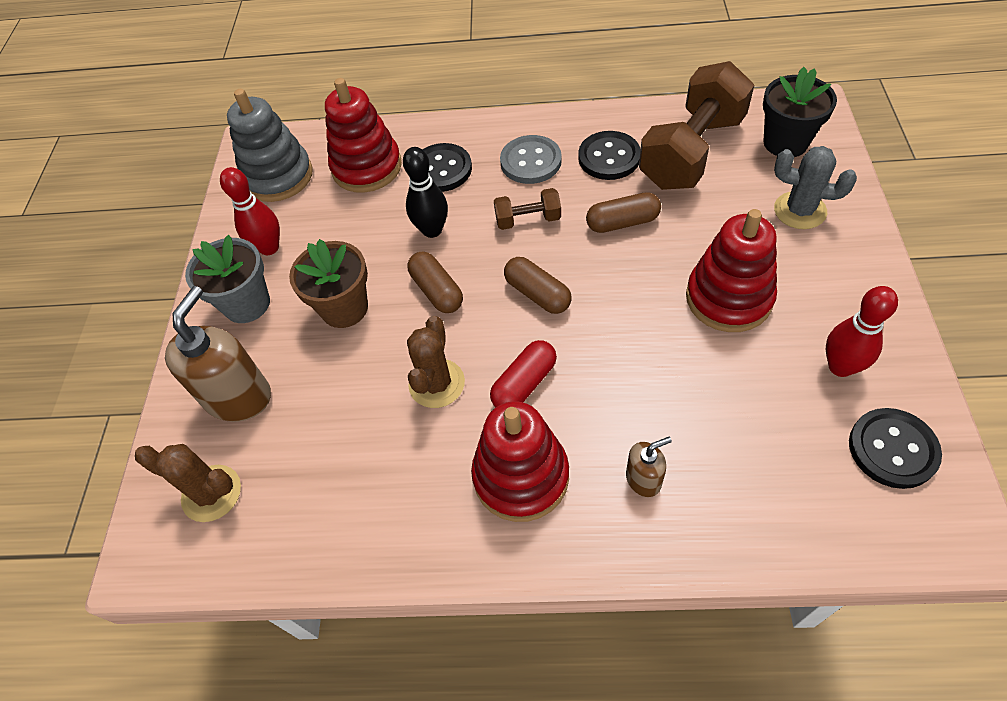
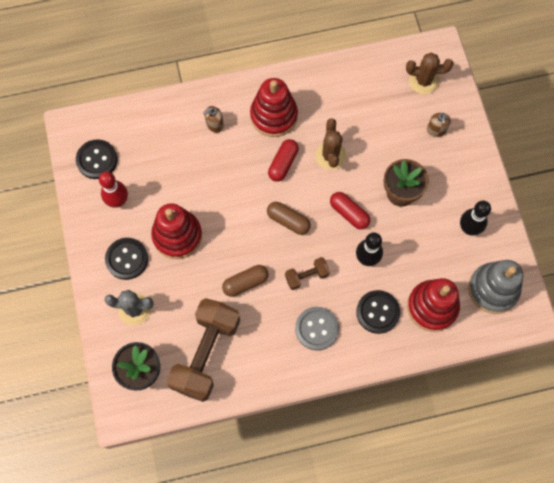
camera: 160 degrees right, 15 degrees up
(238, 397) = (436, 130): brown soap dispenser -> brown soap dispenser, size x0.51
(247, 304) = (461, 186): grey flower pot -> none
(269, 248) = (468, 228): red bowling pin -> black bowling pin
(437, 291) = (349, 213): brown capsule -> red capsule
(609, 157) = (262, 340): black button -> black button (127, 259)

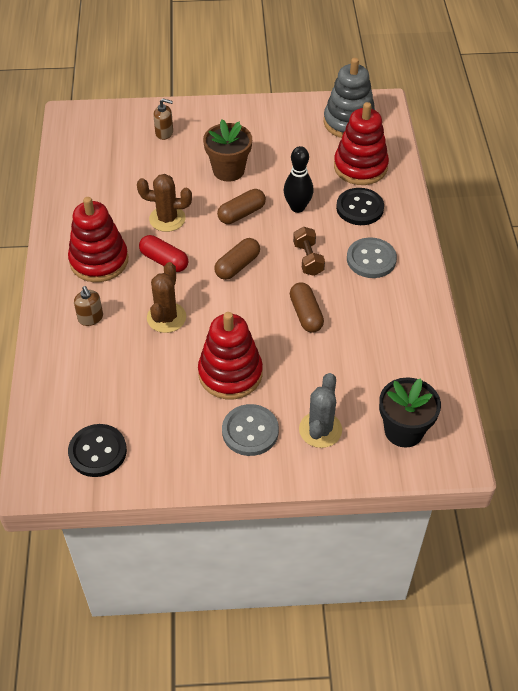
camera: 80 degrees left, 20 degrees down
(118, 201) = (166, 433): red bowling pin -> none
(127, 259) = (250, 431): black button -> grey button
(206, 353) = (388, 362): brown dumbbell -> none
(349, 213) = (241, 214): red capsule -> brown capsule
(423, 81) = (103, 133): brown cactus -> brown cactus (166, 318)
(468, 228) = (281, 128): black bowling pin -> none

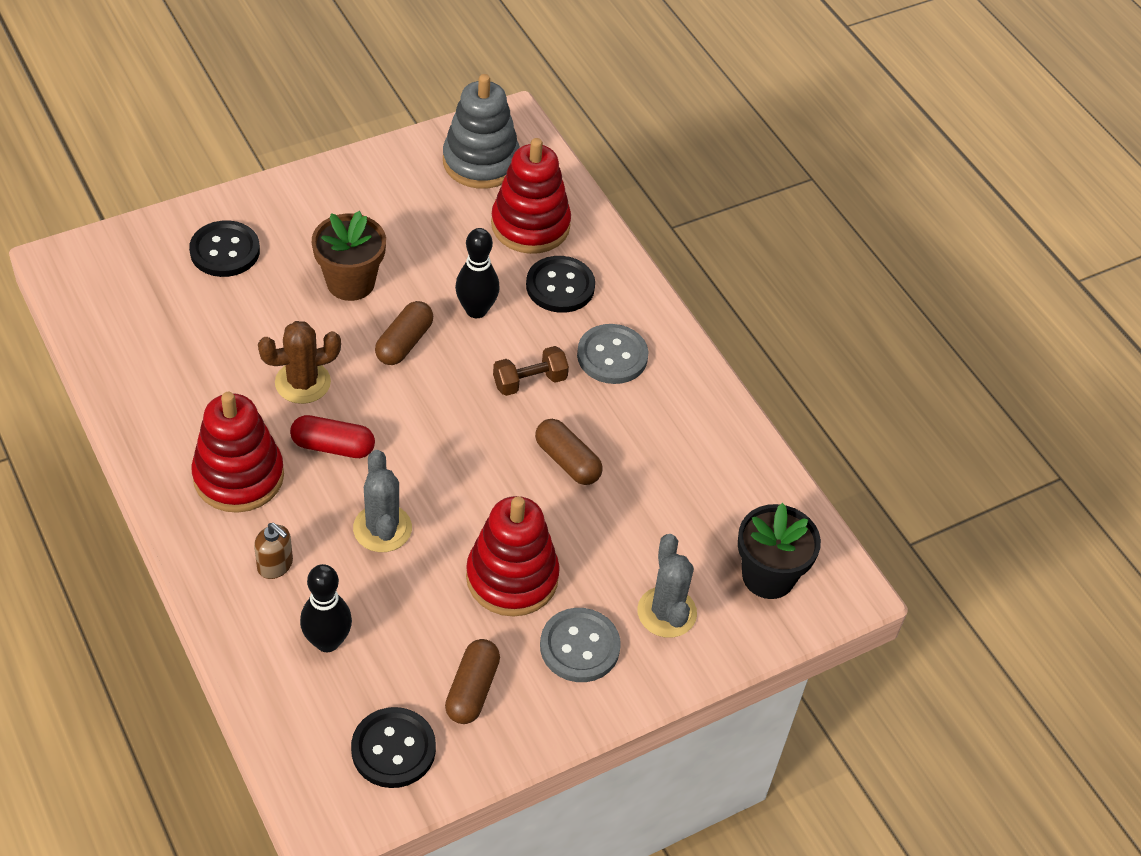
camera: 30 degrees left, 0 degrees up
(95, 373) = (327, 641): none -> black bowling pin
(164, 133) = (225, 251): brown soap dispenser -> black button
(166, 318) = (382, 528): brown cactus -> grey cactus
(237, 266) = (439, 421): brown capsule -> brown capsule (472, 690)
(308, 259) = (529, 382): brown dumbbell -> brown dumbbell turned 75 degrees counterclockwise

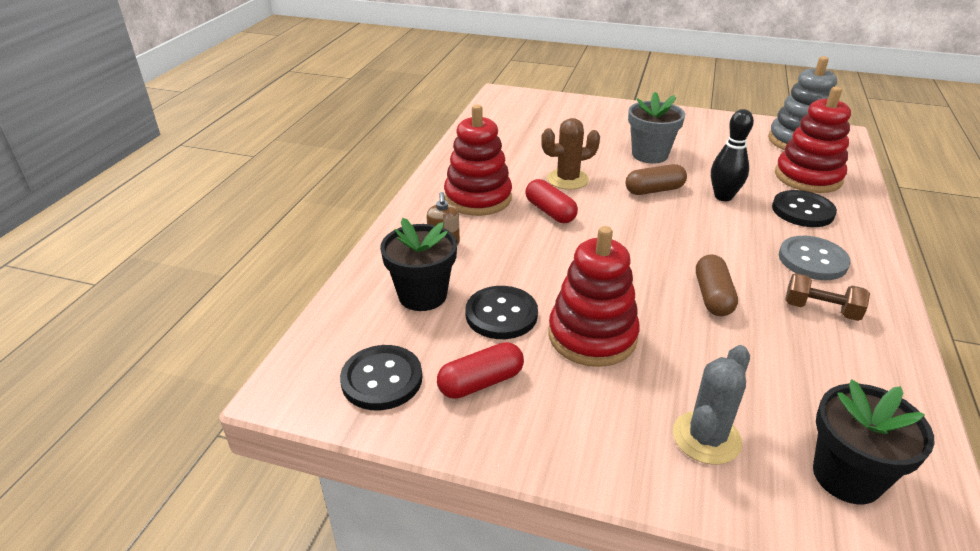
camera: 50 degrees right, 15 degrees down
(225, 251) = (590, 118): black button -> black button (501, 314)
(302, 382) = (567, 179): brown cactus -> brown cactus turned 45 degrees counterclockwise
(327, 641) = (422, 295): black bowling pin -> black flower pot
(350, 282) = (649, 155): brown flower pot -> grey flower pot
(382, 528) = (532, 262): grey cactus -> none
(472, 690) = (481, 382): brown capsule -> red capsule
(529, 382) = (727, 244): brown dumbbell -> brown dumbbell (821, 310)
(579, 647) = (598, 411): grey button -> none

